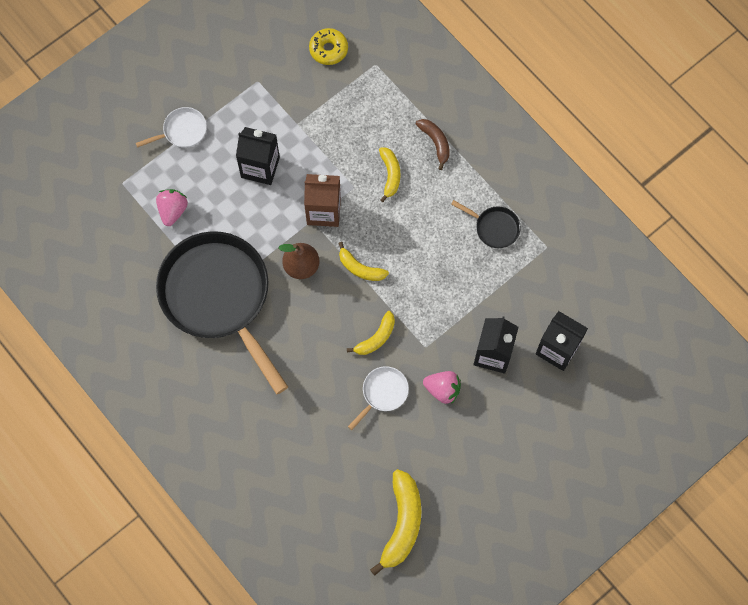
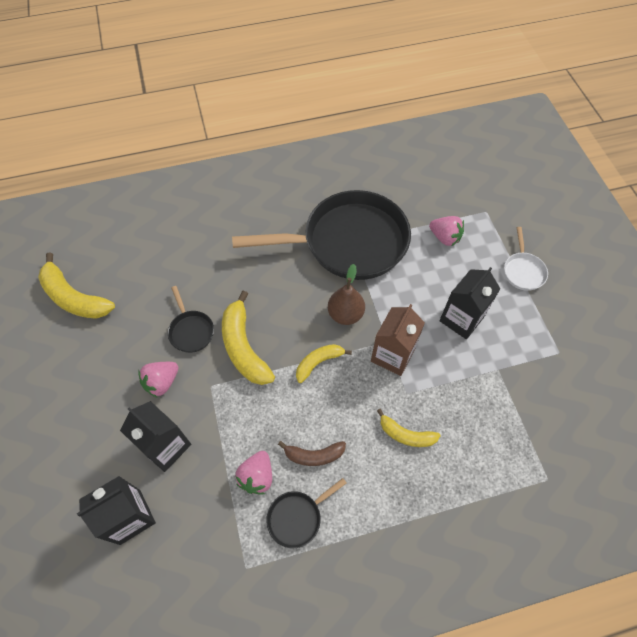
camera: 115 degrees right, 10 degrees down
(328, 49) = (580, 436): yellow donut -> none
(376, 338) = (244, 347): yellow banana -> yellow banana, size x1.71
(383, 393) = (191, 331): white pan -> black pan
(435, 143) = (426, 501): brown banana -> brown banana (314, 455)
(480, 271) = (257, 476): none -> pink strawberry

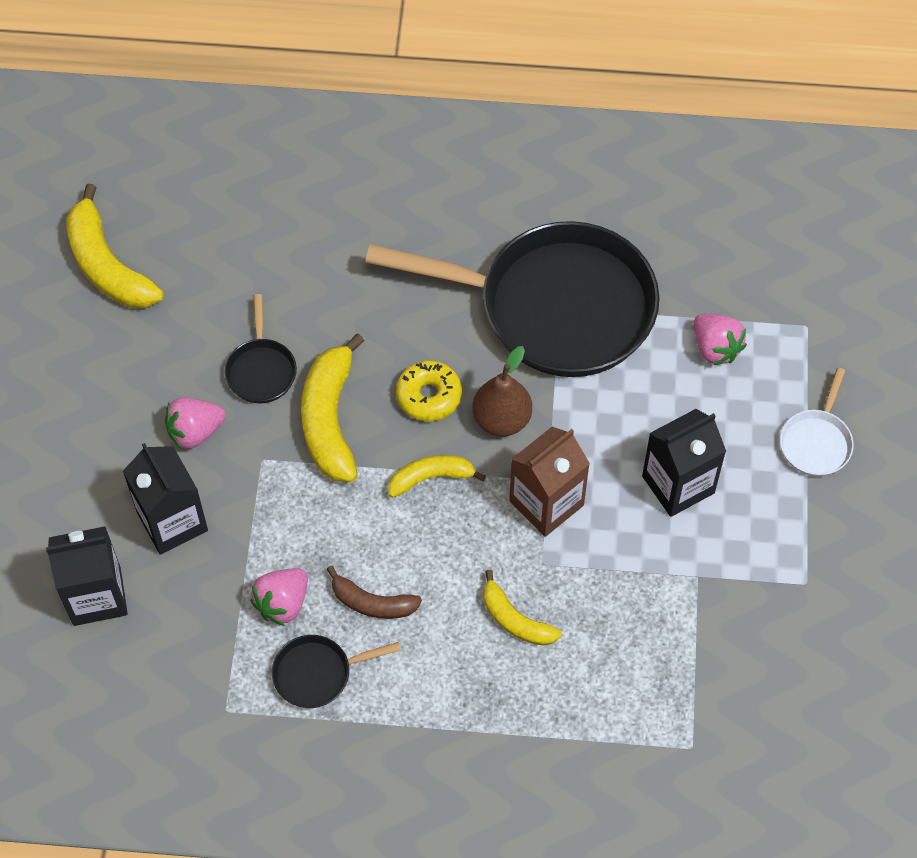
camera: 20 degrees right, 0 degrees up
(297, 314) = (429, 396): none -> yellow donut

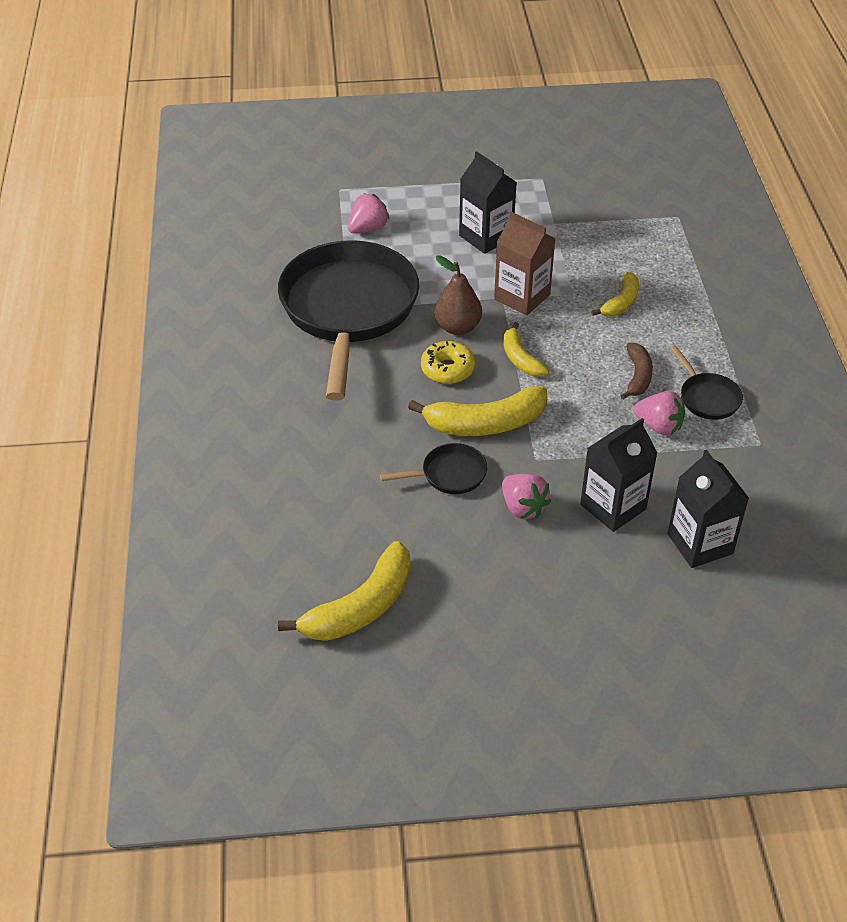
camera: 100 degrees left, 15 degrees down
(816, 442) = (433, 180): white pan -> none

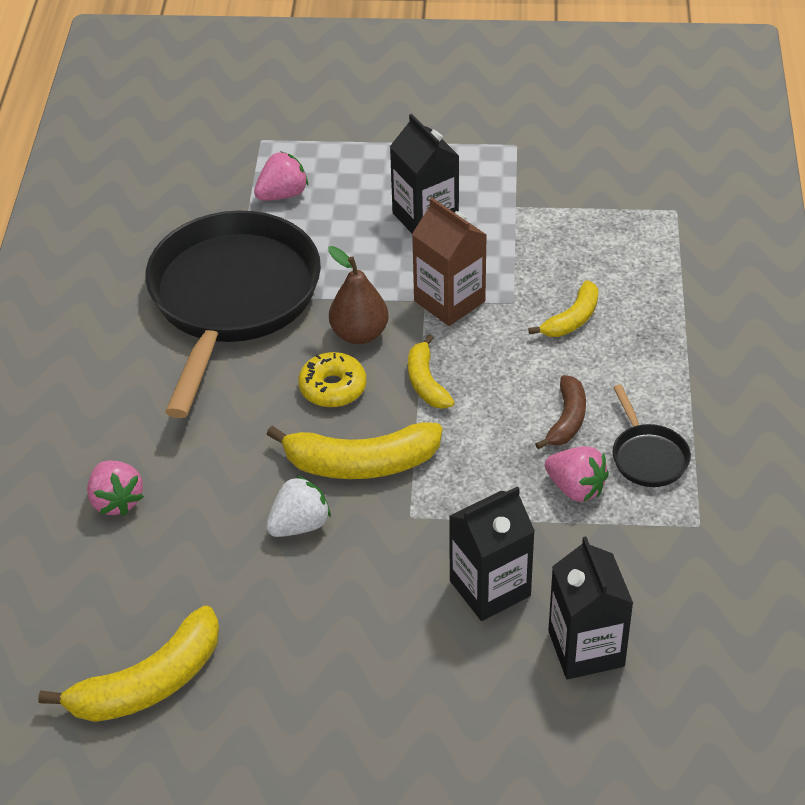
camera: 10 degrees right, 0 degrees up
(449, 474) = (299, 525): black pan -> white strawberry
(523, 507) = (378, 577): pink strawberry -> pink strawberry (116, 501)

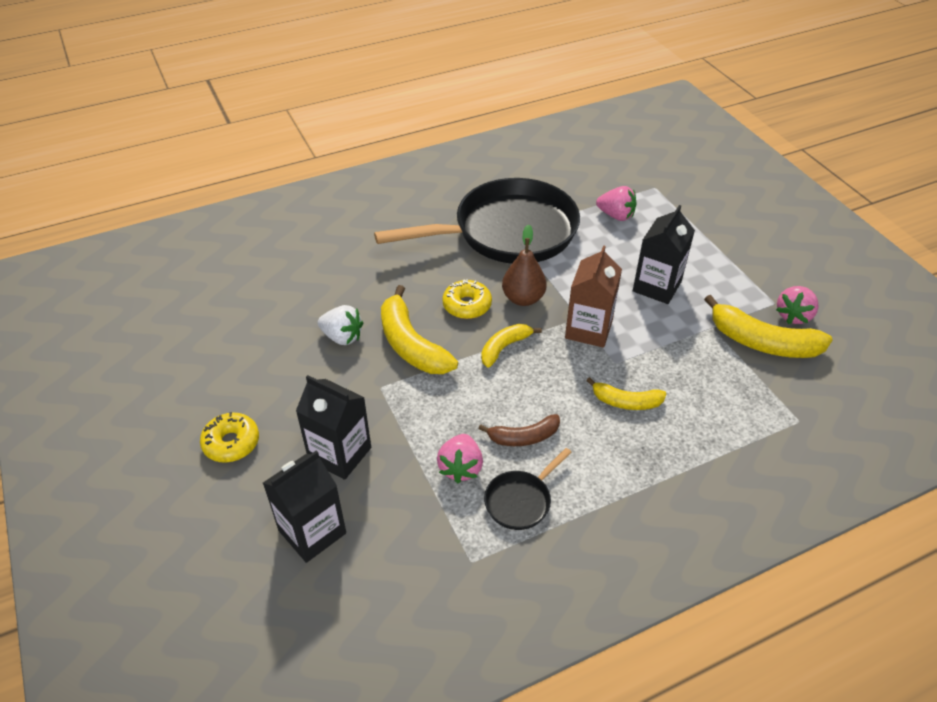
camera: 60 degrees right, 0 degrees up
(116, 501) = (316, 254): pink strawberry -> pink strawberry (793, 315)
(148, 683) = (188, 323): yellow banana -> yellow banana (762, 342)
(405, 690) = (231, 443): none -> yellow donut

